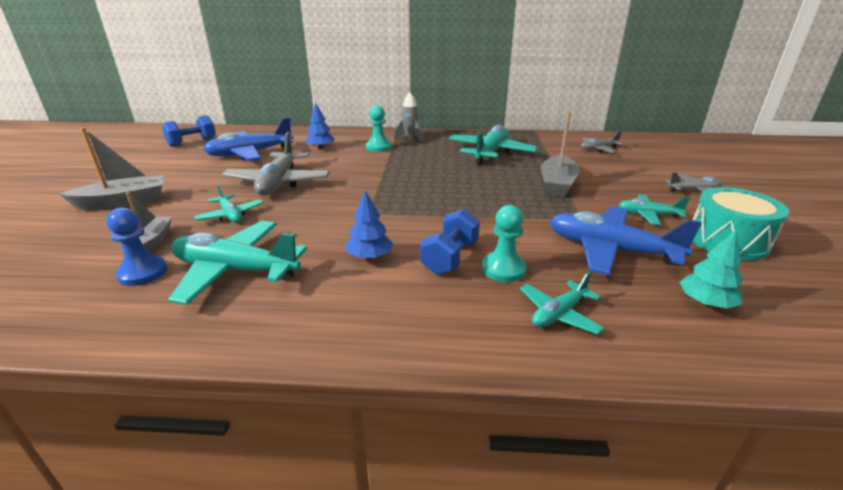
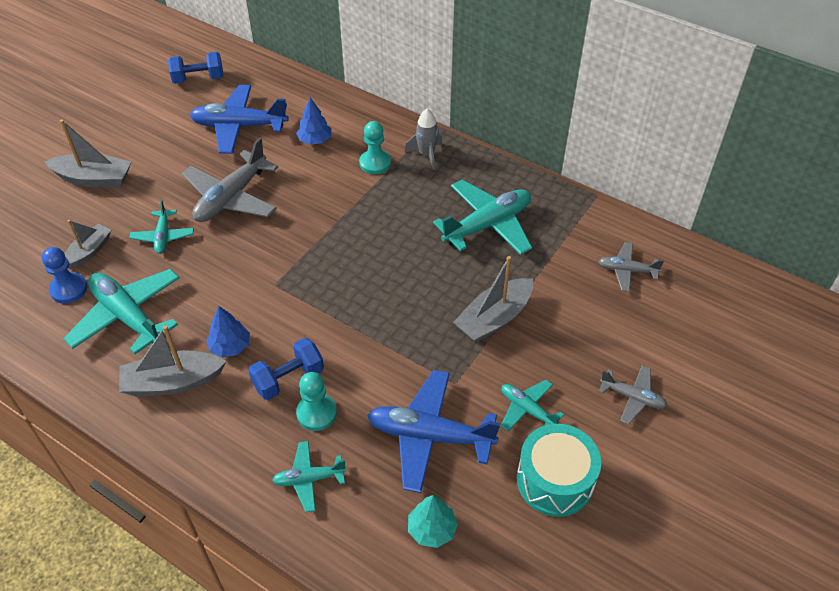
camera: 30 degrees right, 20 degrees up
(334, 298) = (173, 382): none -> grey boat
(610, 250) = (430, 436): blue plane -> blue plane turned 45 degrees counterclockwise

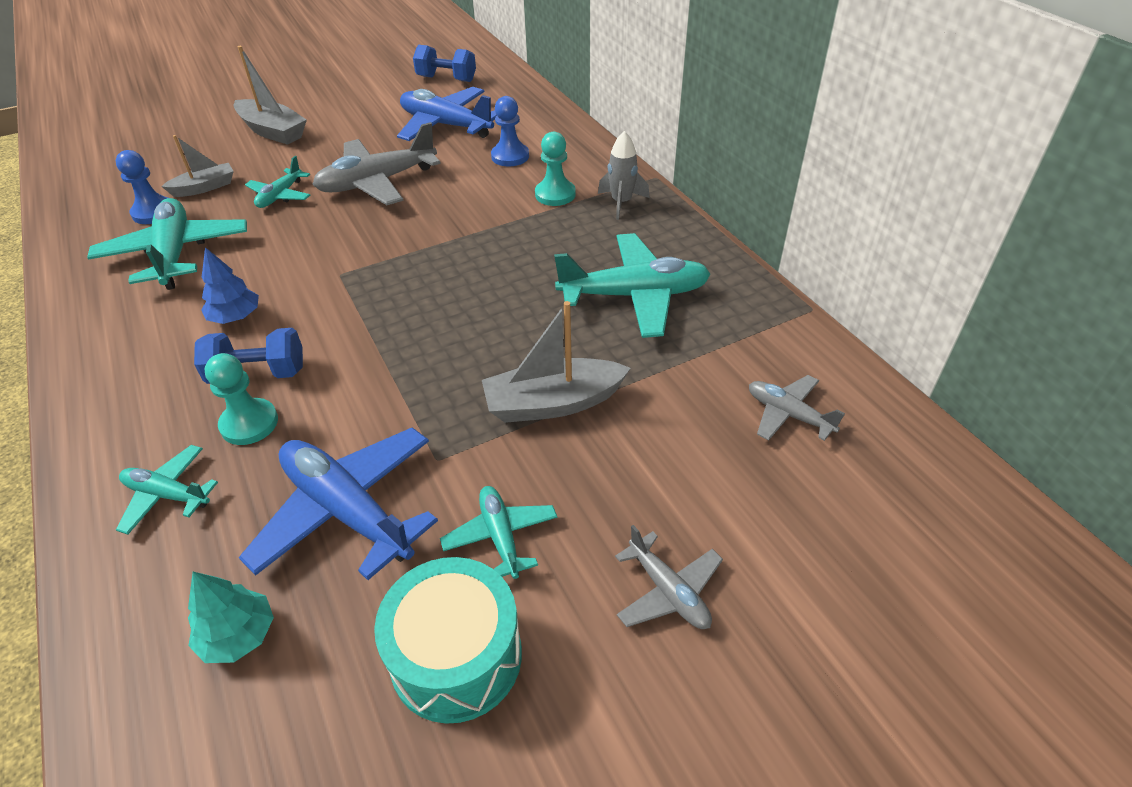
camera: 30 degrees right, 5 degrees down
(173, 382) = (148, 329): grey boat -> none
(315, 140) = (510, 156): blue tree -> blue pawn

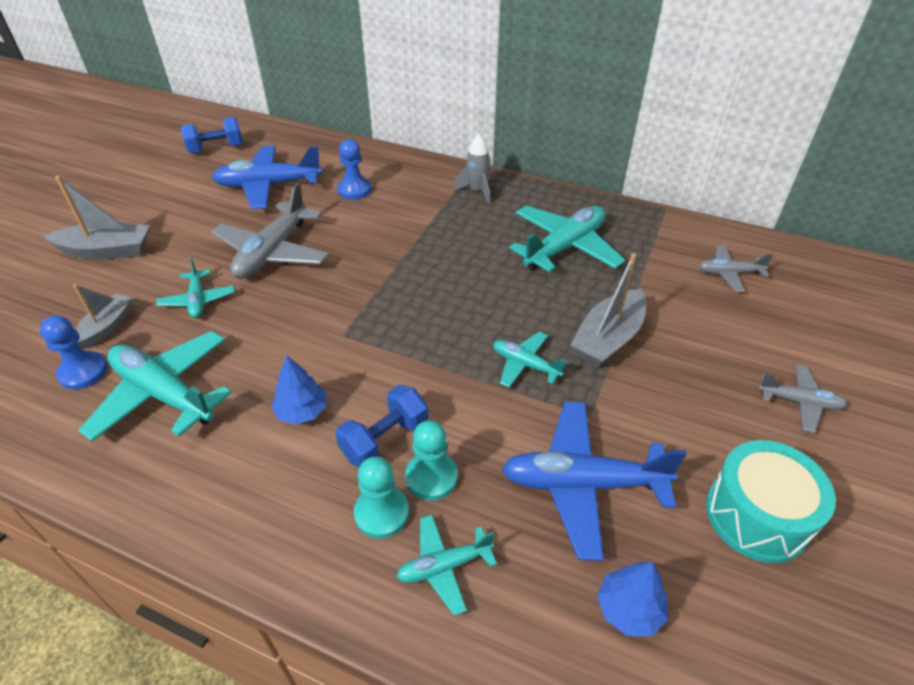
camera: 40 degrees left, 0 degrees up
(238, 635) = (629, 609): turquoise tree -> blue tree
(501, 536) = (687, 434): turquoise plane -> turquoise plane (525, 365)
(555, 194) = (425, 204): turquoise pawn -> turquoise pawn (381, 513)

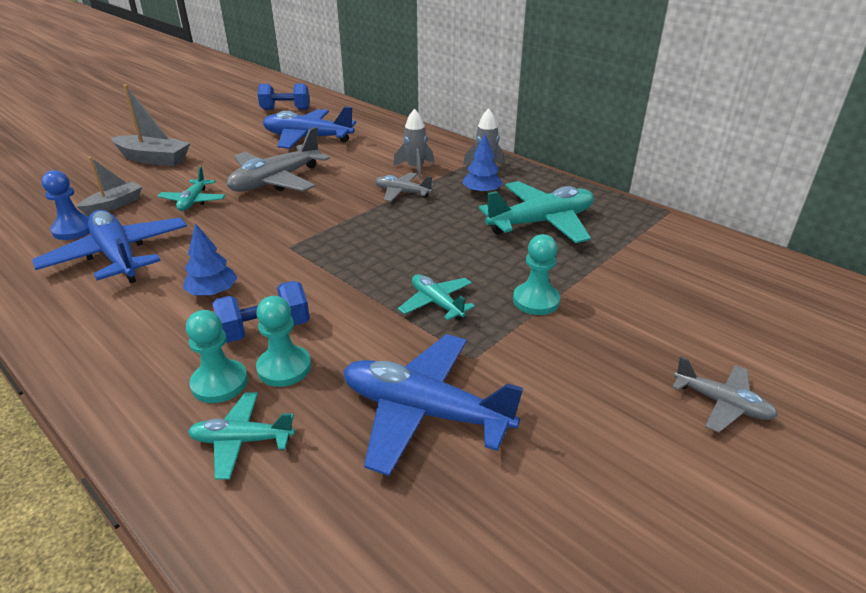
camera: 20 degrees right, 10 degrees down
(164, 394) = (118, 256): turquoise plane -> blue plane
(354, 190) = (376, 151): blue pawn -> none
(409, 205) = (415, 168): none -> grey rocket
(608, 338) = (536, 300): grey boat -> turquoise pawn
(629, 609) = (396, 535): blue tree -> blue tree (481, 192)
(729, 273) = (708, 274): grey plane -> grey plane (402, 193)
(757, 515) = (601, 494): turquoise drum -> none

